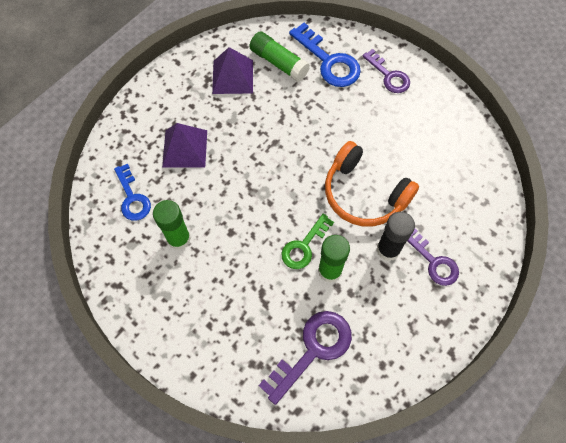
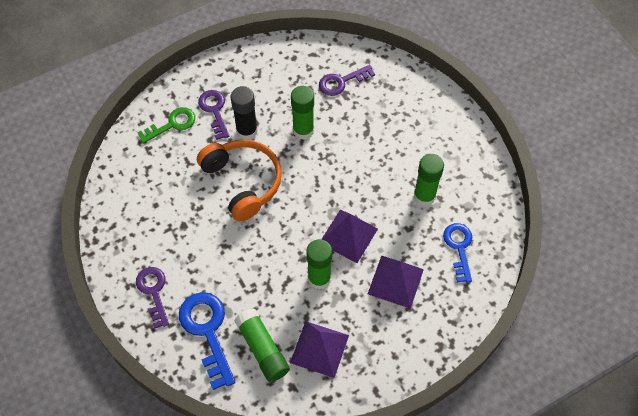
camera: 160 degrees left, 5 degrees down
(241, 175) = (348, 236): none -> purple pyramid
(254, 129) = (319, 278): none -> green glue stick
(304, 246) = (316, 156): green key -> green key (172, 124)
(312, 350) = (341, 82): purple key -> purple key, size x0.66

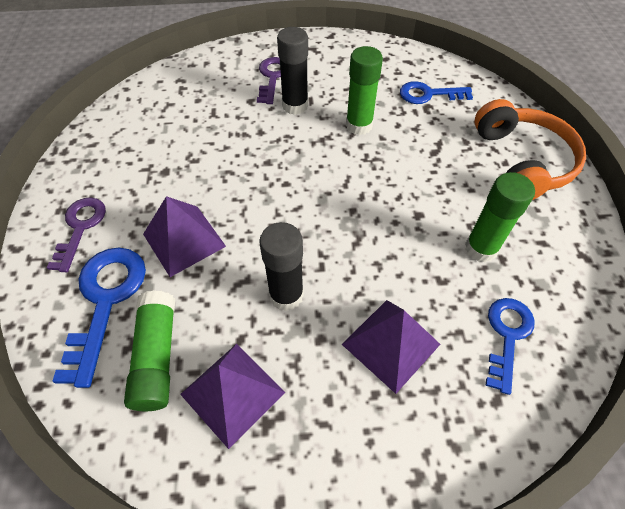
camera: 25 degrees right, 5 degrees down
(172, 124) = (220, 75): green key -> none
(243, 182) = (259, 152): orange headphones -> orange headphones (521, 162)
(319, 278) = (286, 295): green glue stick -> black glue stick
(341, 82) = (429, 94): purple key -> blue key
(348, 236) = (353, 257): purple pyramid -> purple pyramid (184, 240)

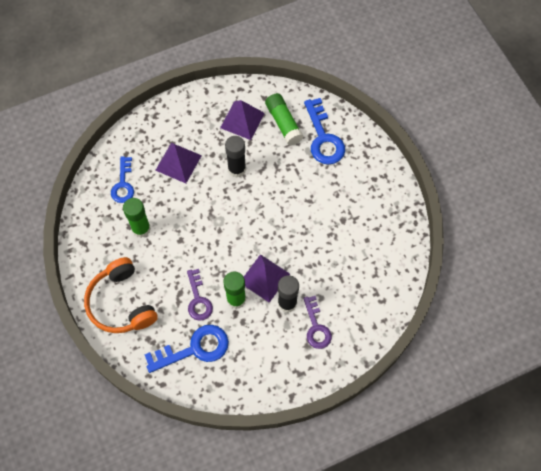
camera: 160 degrees right, 10 degrees up
(80, 228) = (364, 169): purple key -> purple key (198, 299)
(184, 240) = (304, 181): purple pyramid -> purple pyramid (264, 278)
(429, 94) = (194, 349): blue key -> blue key, size x1.52

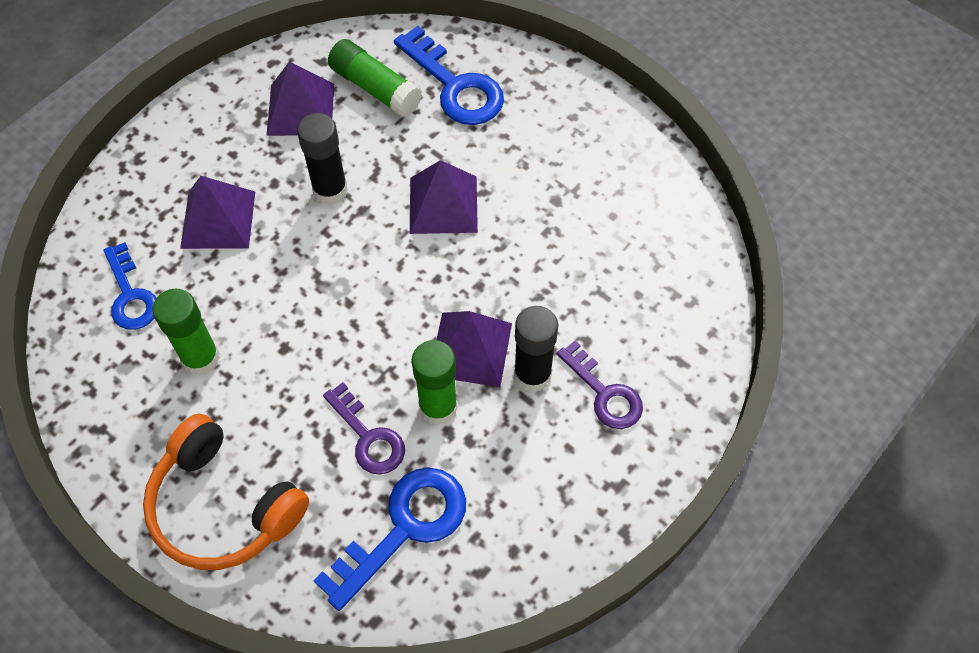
camera: 25 degrees left, 5 degrees down
(287, 199) = (443, 204): none -> purple pyramid

